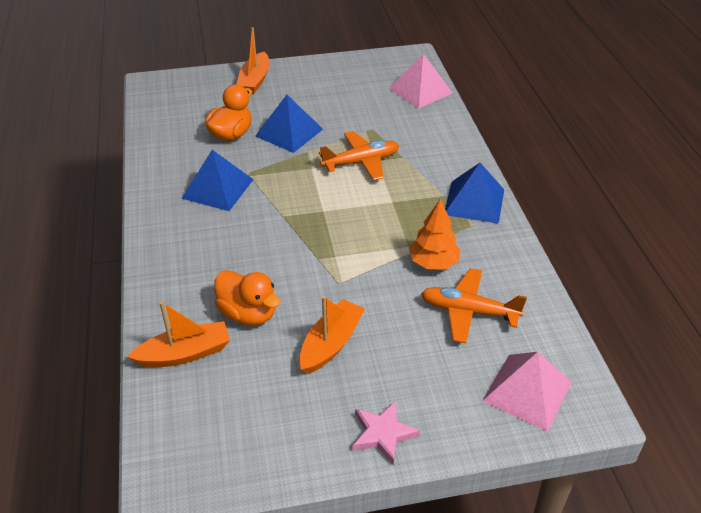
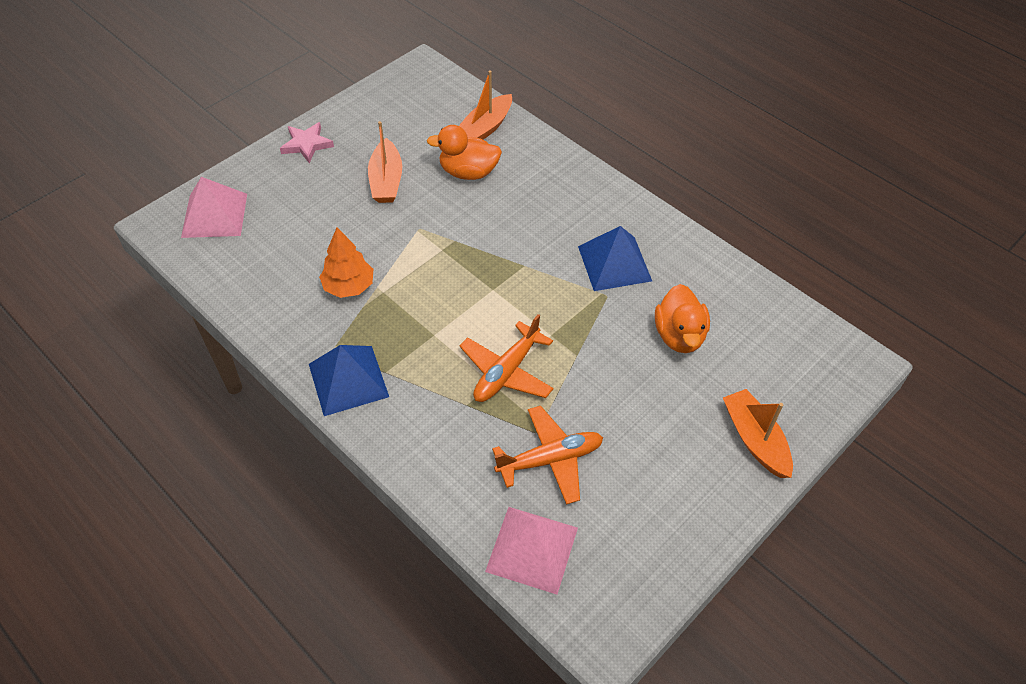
camera: 145 degrees right, 10 degrees up
(289, 132) = (623, 373): blue pyramid -> none
(469, 311) = (291, 255): orange plane -> orange plane (550, 459)

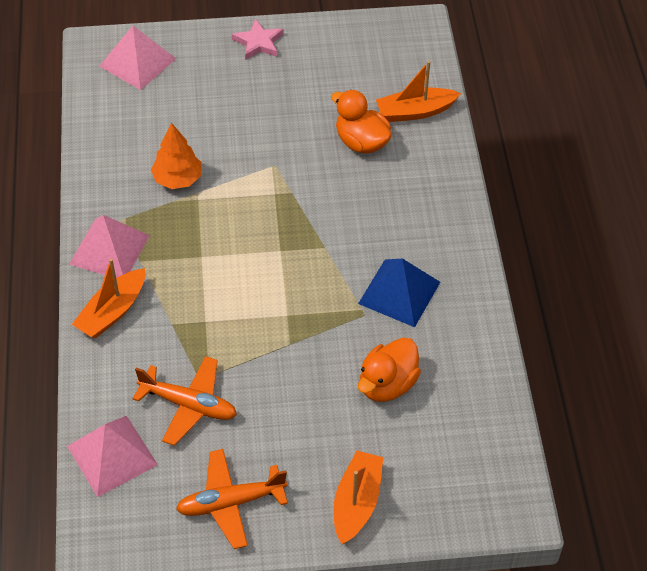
camera: 40 degrees right, 0 degrees up
(348, 380) = (109, 249): blue pyramid -> pink pyramid
(386, 181) = (289, 110): orange boat -> orange boat (112, 312)
(506, 372) = (225, 320): orange plane -> orange plane (231, 502)

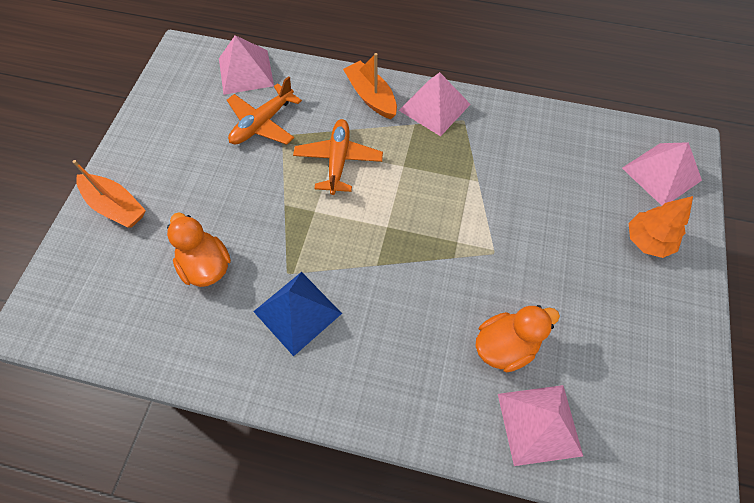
camera: 110 degrees right, 10 degrees up
(178, 179) = (499, 170): orange tree -> orange tree (647, 241)
(231, 502) = (167, 128): orange plane -> orange plane (338, 160)
(258, 43) = (679, 289): pink star -> none
(415, 112) = (539, 424): orange boat -> pink pyramid

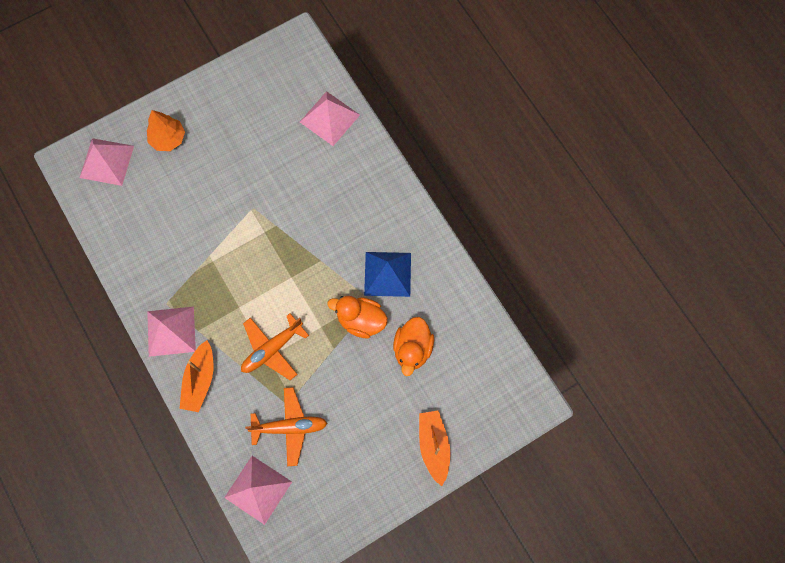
camera: 135 degrees left, 10 degrees up
(505, 346) = (304, 161): orange duck -> orange duck (361, 320)

